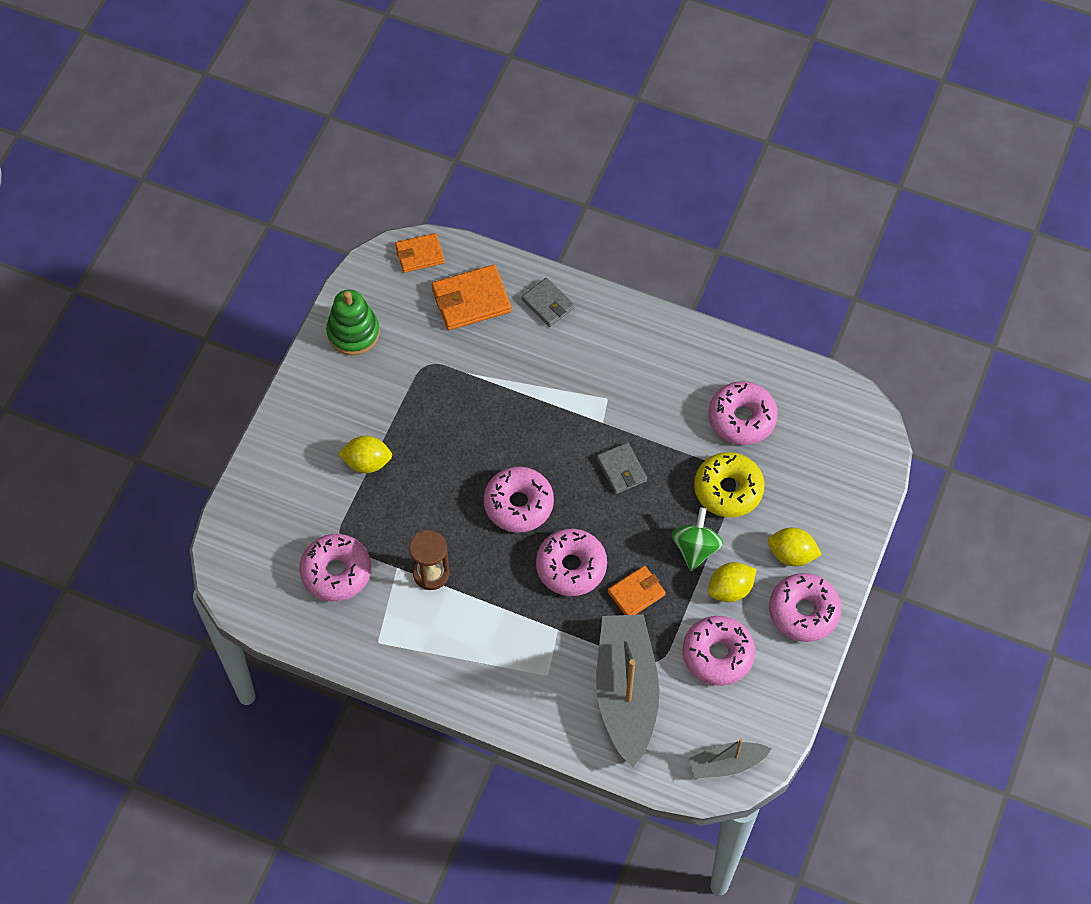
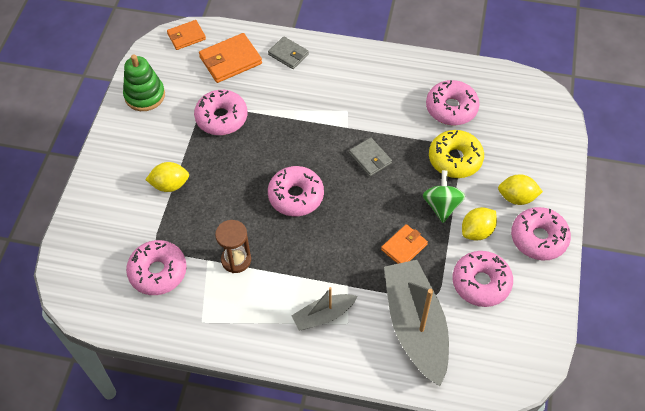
camera: 10 degrees left, 5 degrees down
(571, 567) = (347, 235): pink donut -> pink donut (221, 118)
(726, 764) = (512, 369): grey boat -> grey boat (323, 315)

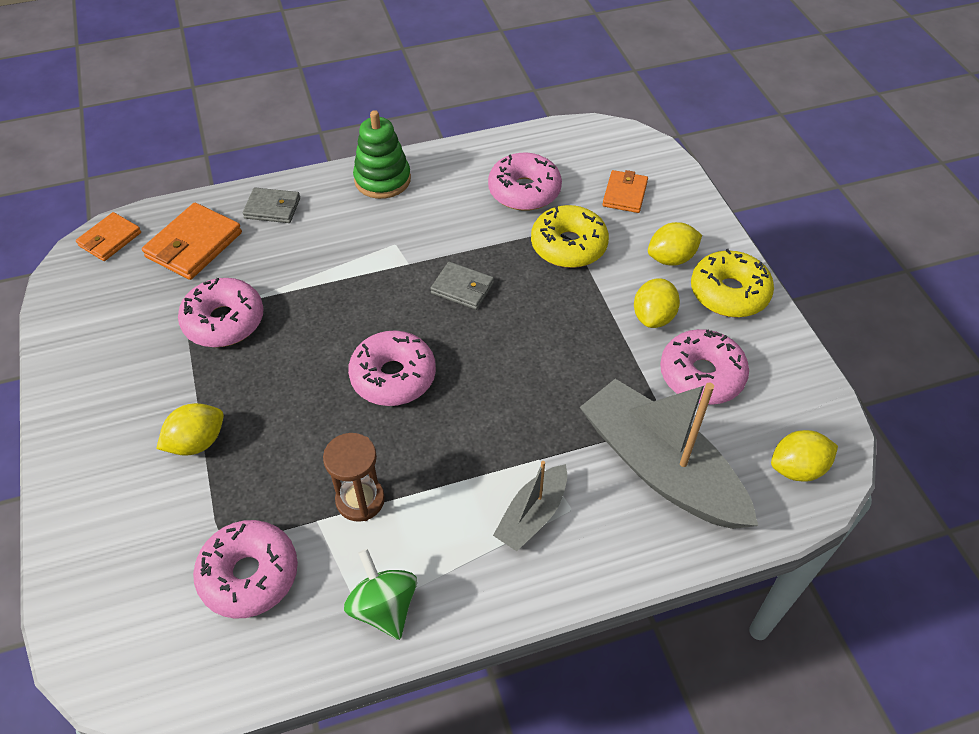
camera: 30 degrees left, 5 degrees down
(145, 95) = (87, 338): green stacking toy -> green stacking toy (382, 180)
(404, 247) = (578, 376): orange wallet -> orange wallet (624, 194)
(441, 205) = (590, 305): green spinning top -> green spinning top (384, 607)
(499, 368) = (797, 468): none -> yellow lemon
(538, 238) = (729, 293): pink donut -> yellow donut

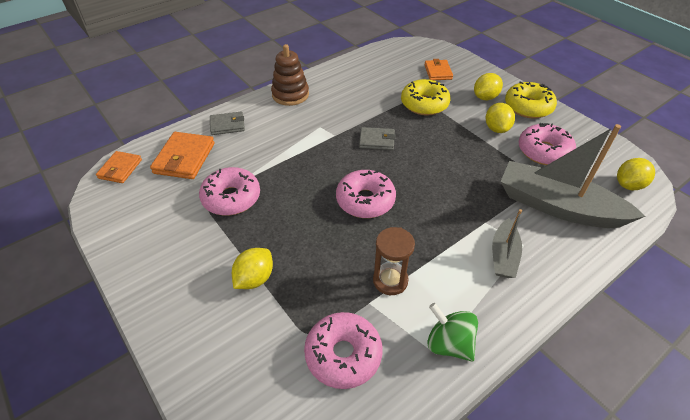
camera: 20 degrees left, 5 degrees down
(382, 180) = (290, 95): green stacking toy -> brown stacking toy
(524, 191) = (380, 82): pink donut -> none

